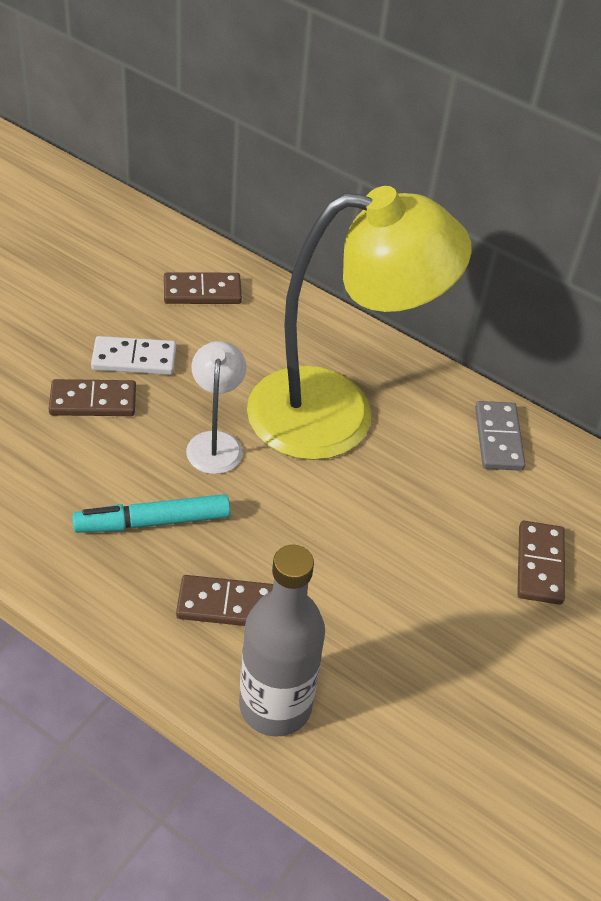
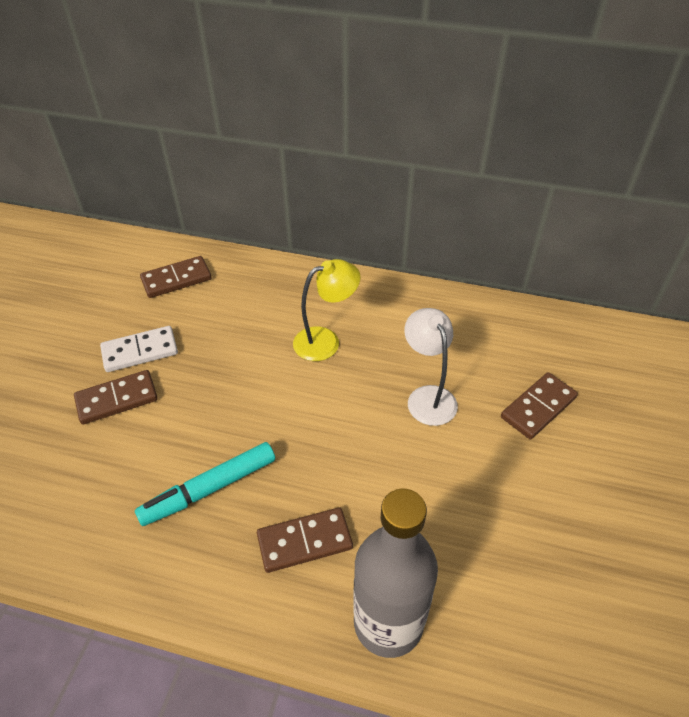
camera: 15 degrees left, 0 degrees up
(215, 443) = (236, 399): white lamp -> white lamp (427, 396)
(337, 414) = (326, 341): yellow lamp -> yellow lamp, size x0.44
(498, 438) = (456, 318): grey domino -> none
(540, 565) = (538, 408): brown domino -> brown domino turned 60 degrees clockwise

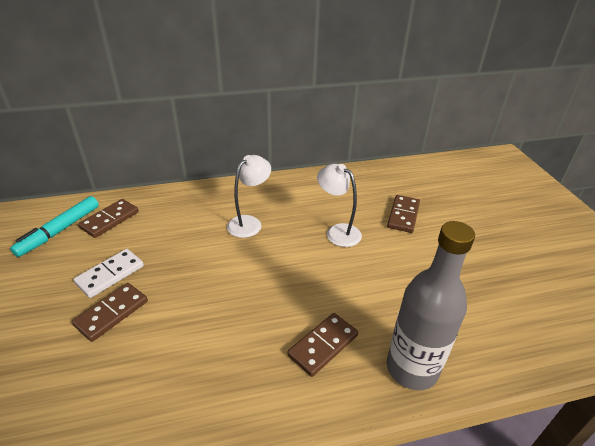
camera: 30 degrees left, 10 degrees down
(209, 489) = (230, 342): turquoise marker -> turquoise marker (60, 231)
(326, 341) = (249, 222): yellow lamp -> white lamp

